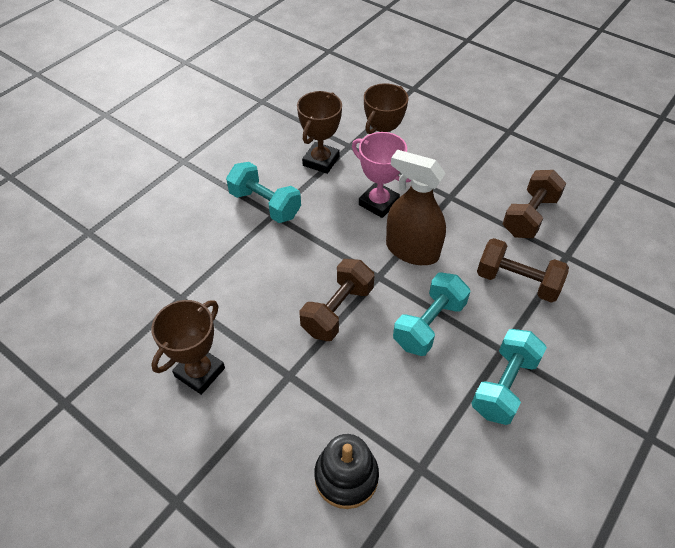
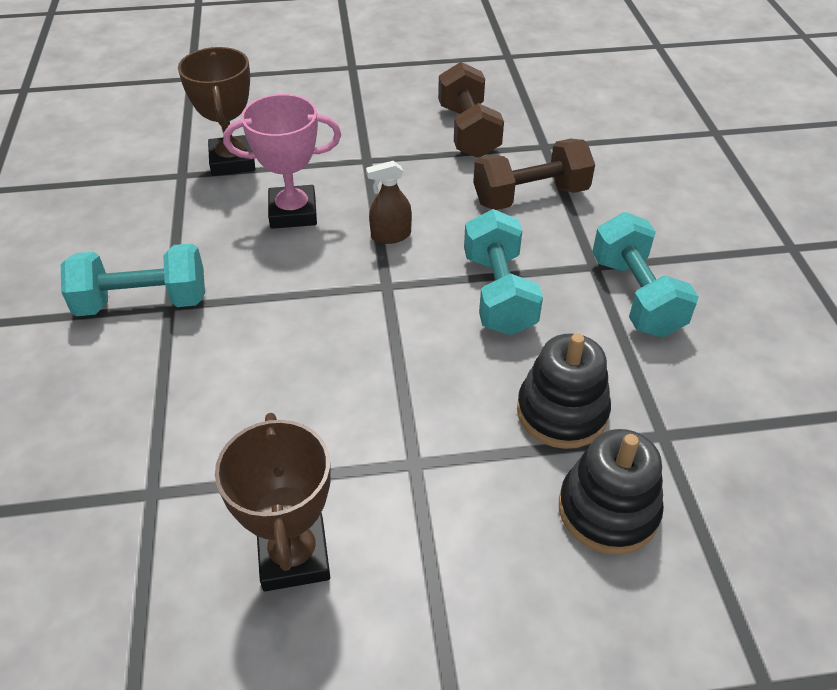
camera: 45 degrees left, 5 degrees down
(321, 161) = (162, 211): brown trophy -> none
(337, 310) = (383, 352): brown dumbbell -> none
(384, 411) = (562, 412): none -> black stacking toy
(412, 250) = (391, 235): brown spray bottle -> brown spray bottle, size x0.48

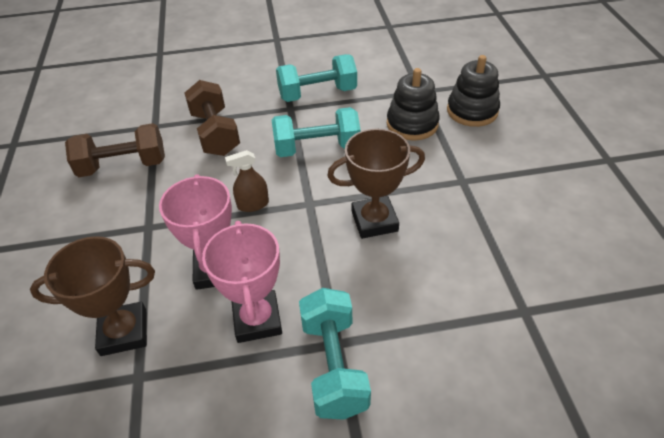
camera: 90 degrees left, 0 degrees up
(218, 245) = (257, 320): none -> pink trophy
(293, 556) = (543, 228): brown trophy -> brown trophy (374, 221)
(391, 235) = (253, 204): brown spray bottle -> brown spray bottle turned 90 degrees clockwise

